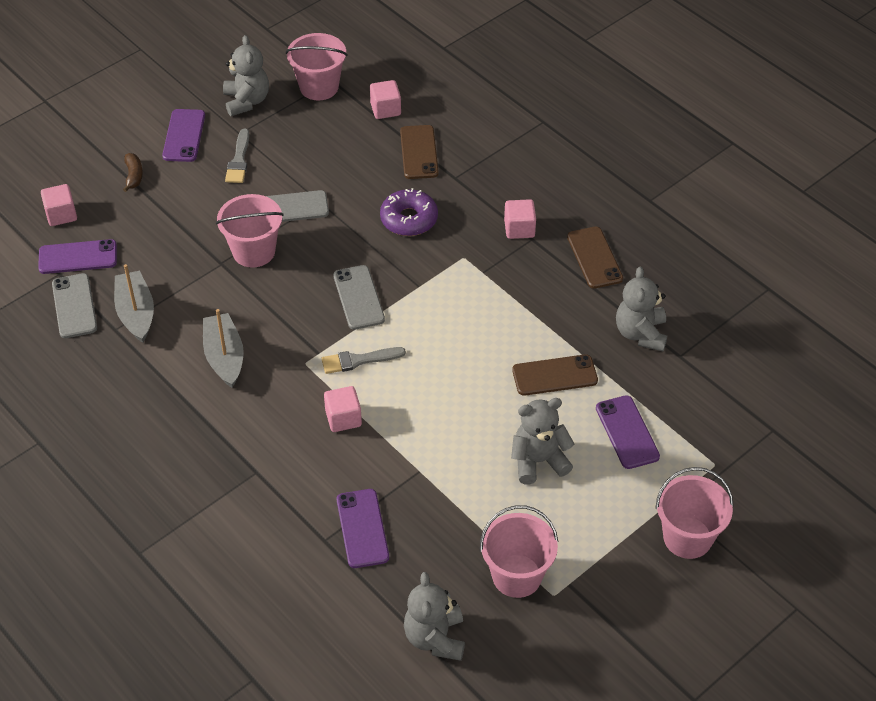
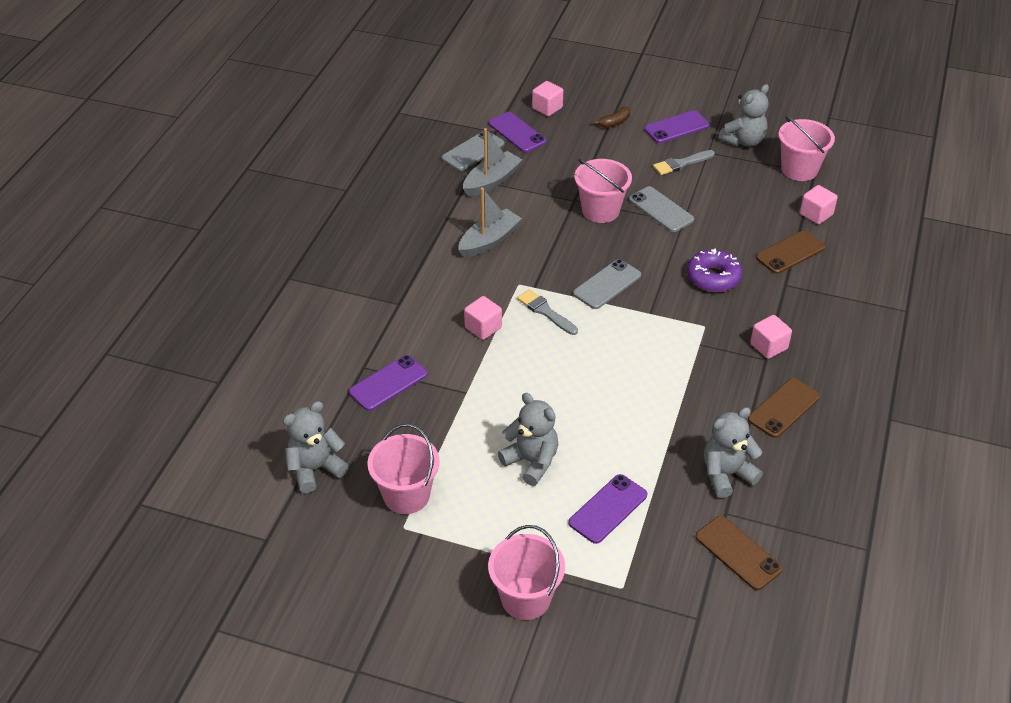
camera: 60 degrees right, 5 degrees down
(554, 375) = (629, 435): brown phone -> brown phone (738, 553)

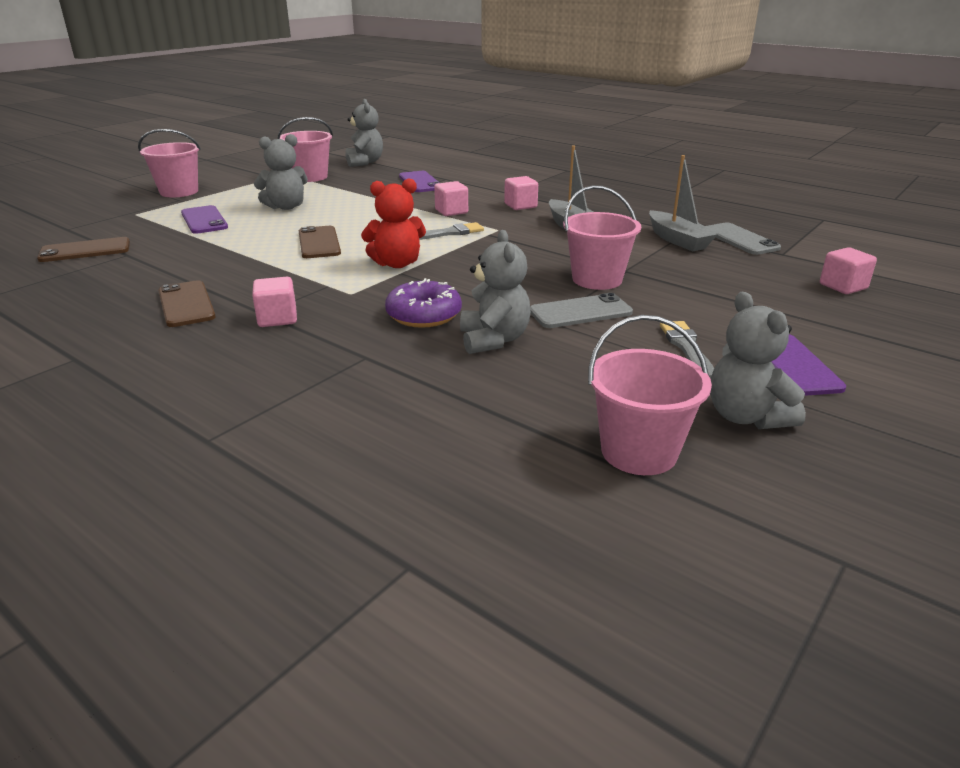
camera: 110 degrees right, 15 degrees down
(517, 132) = (779, 263): purple phone -> none
(607, 284) = (464, 261): grey phone -> none
(614, 122) = (806, 321): brown banana -> none
(634, 321) = (397, 264): none -> red teddy bear
(726, 474) = (160, 262): grey teddy bear -> grey teddy bear (494, 340)
(790, 252) = (425, 379): brown phone -> brown phone (319, 243)
(816, 214) = (499, 429): pink cube -> pink cube (520, 206)

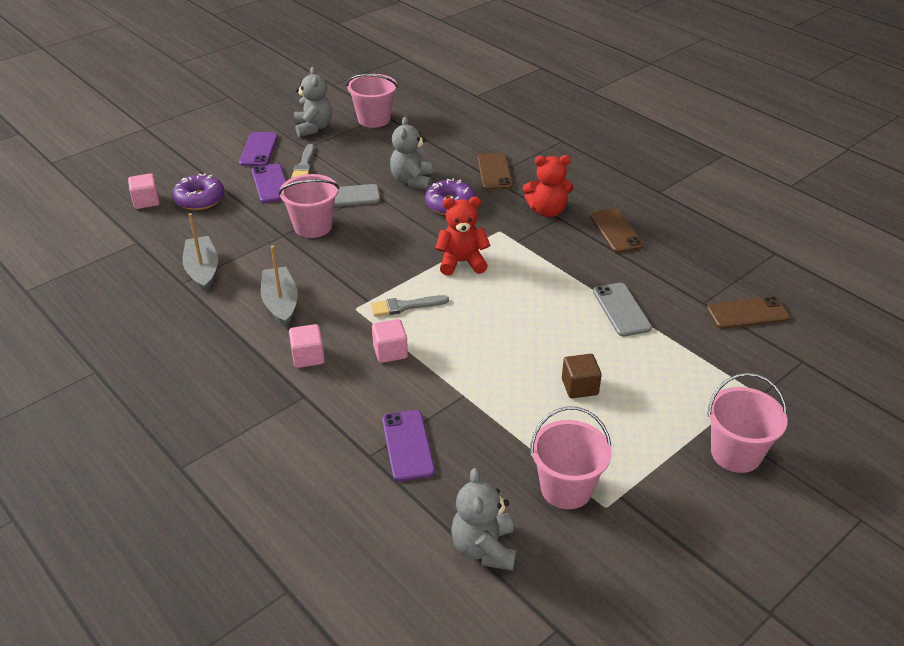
camera: 170 degrees left, 10 degrees up
(204, 220) = (662, 363): purple phone -> purple phone (271, 184)
(277, 318) = (547, 211): pink cube -> red teddy bear
(286, 207) = (579, 387): grey teddy bear -> brown cube
(319, 243) = (531, 302): brown phone -> brown phone (494, 172)
(740, 239) = (147, 265): grey phone -> grey phone (621, 310)
(778, 294) = (200, 199): none -> purple donut

